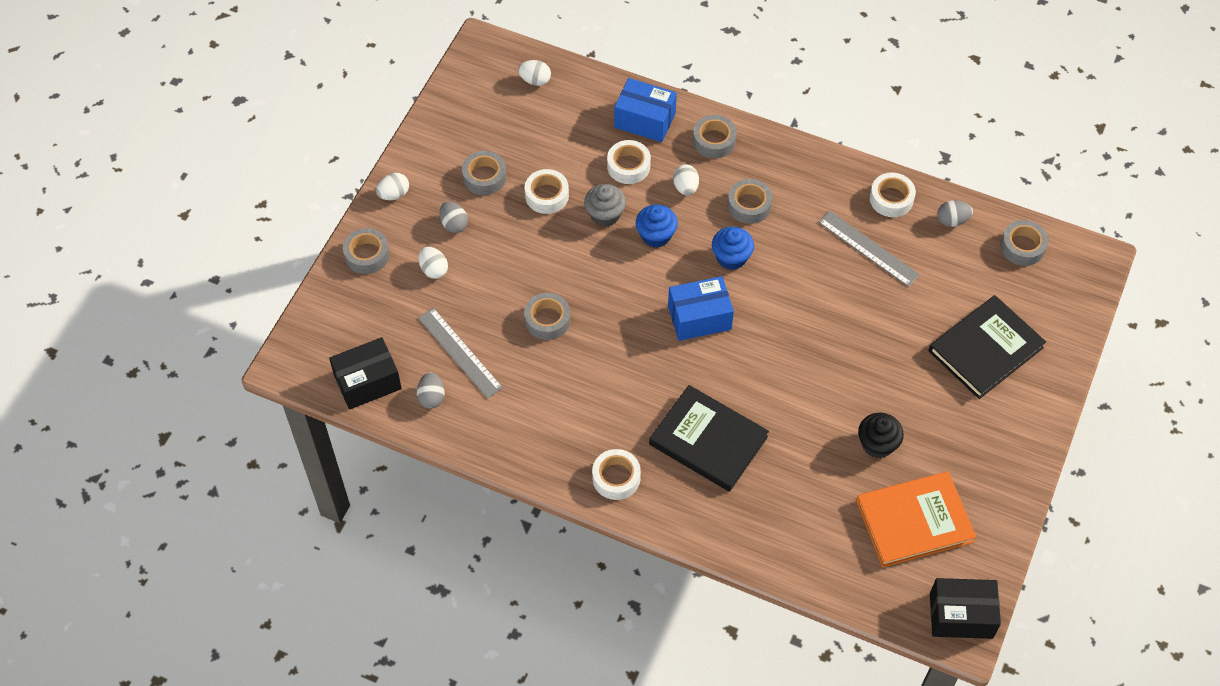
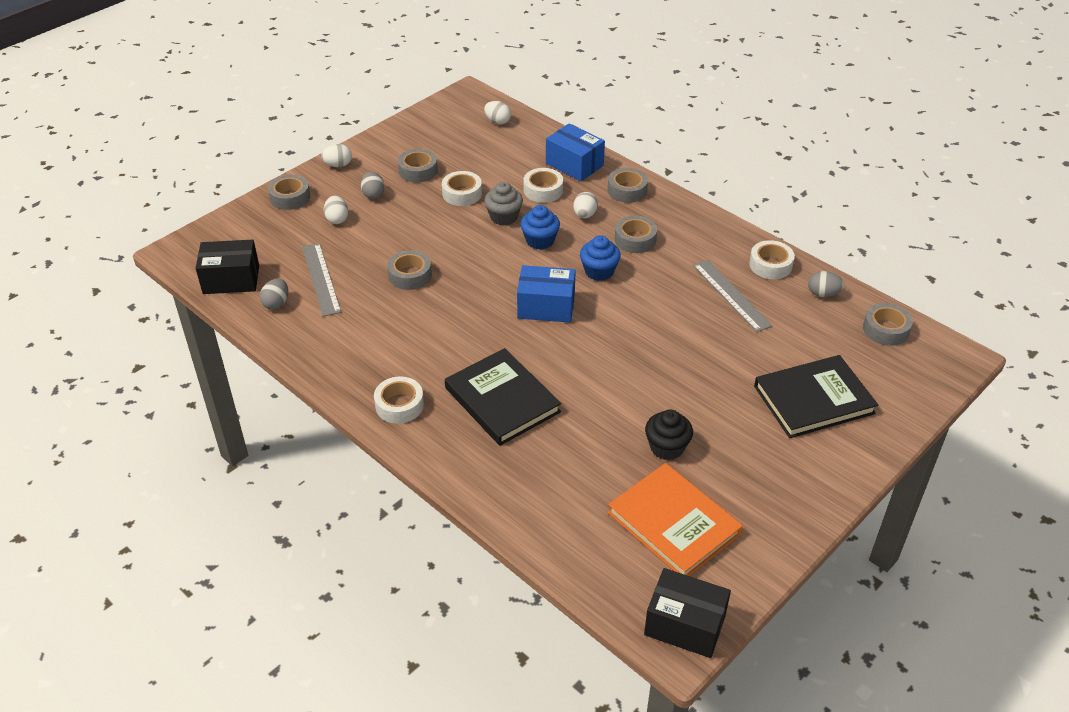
camera: 20 degrees right, 15 degrees down
(914, 521) = (674, 523): orange book -> orange book turned 45 degrees clockwise

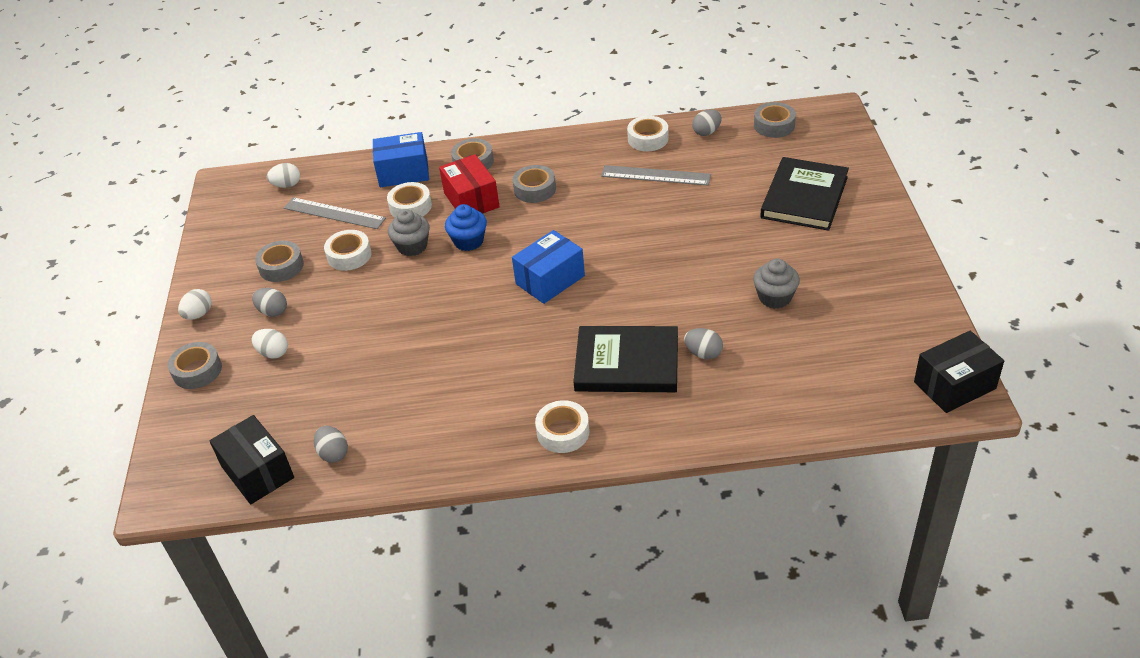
camera: 45 degrees left, 0 degrees up
(231, 279) = (257, 472): black box -> black box turned 75 degrees counterclockwise
(321, 279) = (340, 404): grey ruler -> grey ruler (334, 213)
(410, 275) = (410, 342): grey tape -> none
(557, 438) = (703, 353): none -> grey egg
(584, 215) = (471, 200): white egg -> red box
(599, 271) = (546, 228): blue cupcake -> none
(667, 447) = (775, 297): black cupcake -> grey cupcake
(674, 523) = (853, 336): orange book -> none

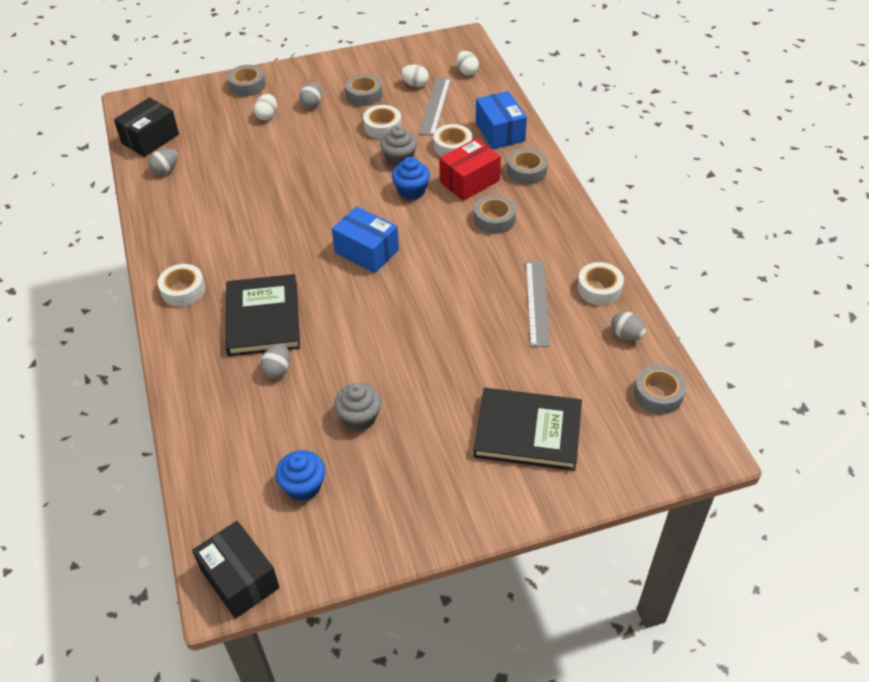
camera: 75 degrees right, 5 degrees up
(198, 314) = (306, 70): white egg -> white egg (415, 84)
(852, 339) = (303, 486): none -> blue cupcake

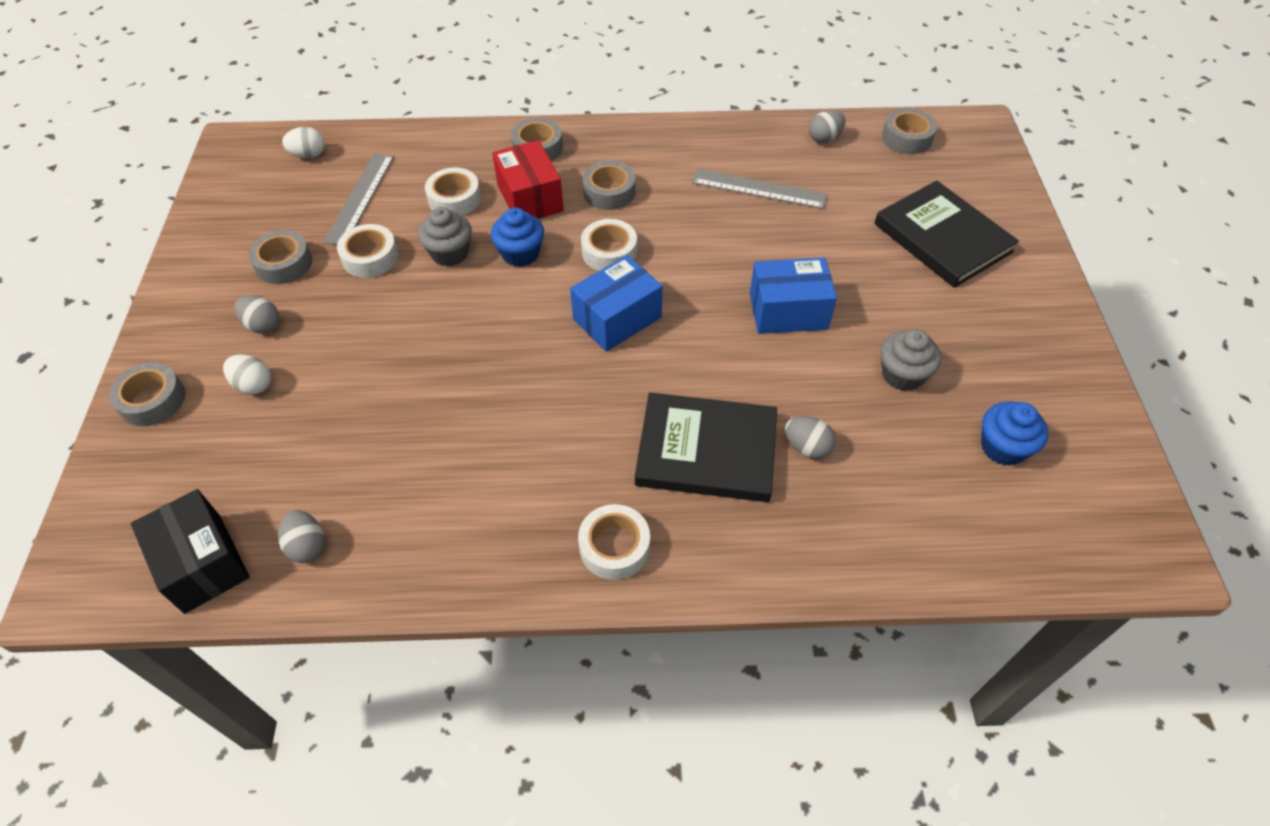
camera: 75 degrees left, 5 degrees up
(240, 579) = (1139, 533): black box -> none
(415, 84) = (299, 208): white egg -> none
(435, 106) = (360, 198): grey ruler -> grey ruler turned 75 degrees clockwise
(500, 132) = (452, 153): blue box -> blue box (788, 311)
(528, 432) = (942, 238): black book -> black book turned 60 degrees counterclockwise
(599, 288) = (752, 140): white tape -> white tape (609, 252)

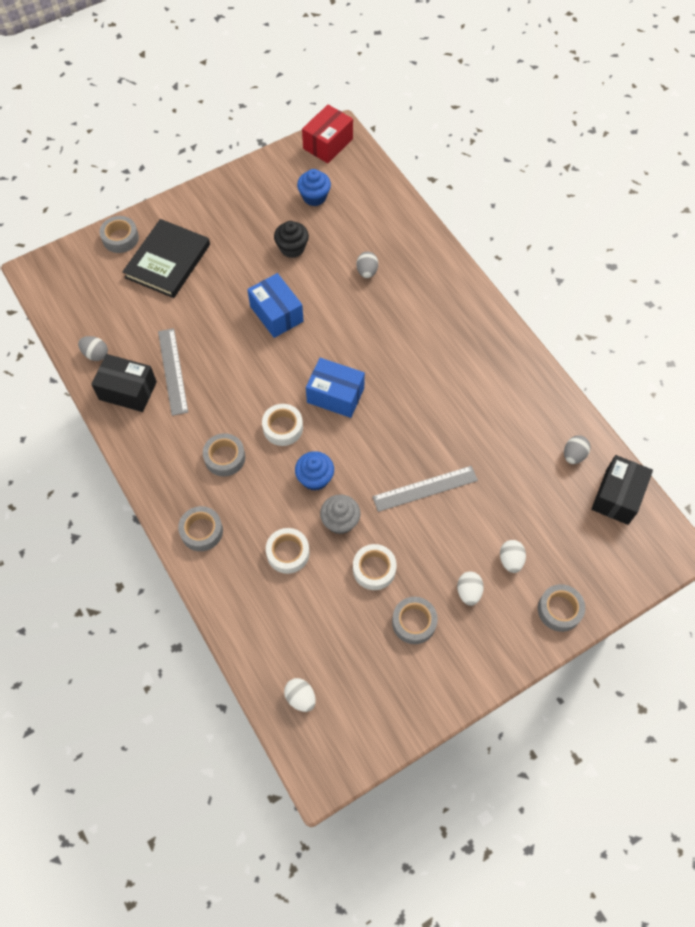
camera: 120 degrees left, 10 degrees up
(263, 325) = (468, 592): grey egg -> white egg
(360, 198) = (324, 619): grey ruler -> grey ruler (425, 488)
(530, 198) = (259, 504): red box -> red box (328, 144)
(614, 547) = (477, 324): white tape -> none
(706, 451) = (398, 312): black book -> none
(756, 148) = (128, 390): none -> black box
(902, 375) = (292, 248): grey cupcake -> black cupcake
(907, 138) = (71, 308): grey tape -> grey tape (120, 238)

